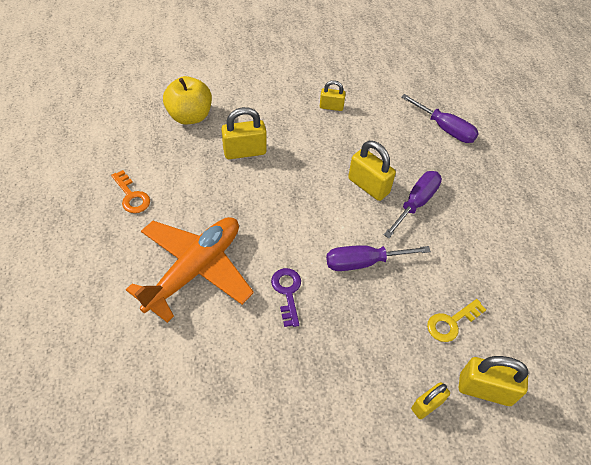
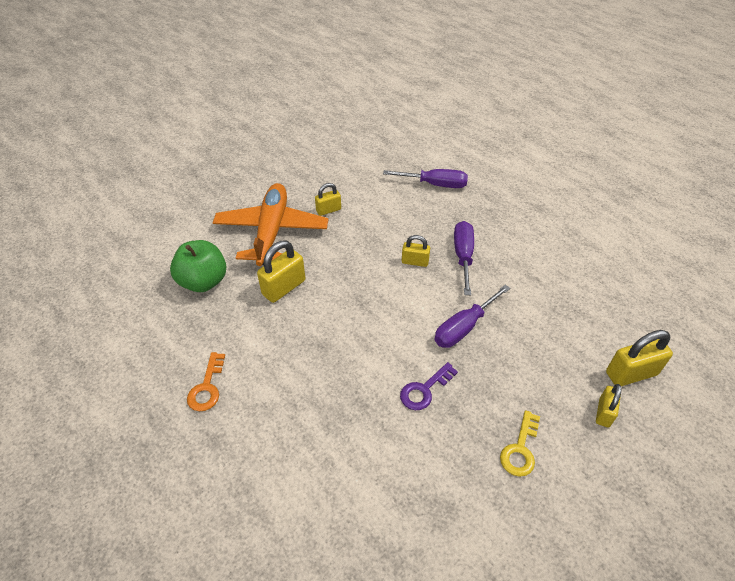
camera: 30 degrees left, 5 degrees down
(131, 196) = (207, 387): orange key -> orange key turned 75 degrees clockwise
(190, 116) = (203, 281): yellow apple -> green apple
(195, 270) = (327, 420): orange plane -> orange plane (271, 231)
(287, 292) = (424, 390): purple key -> purple key turned 90 degrees counterclockwise
(368, 186) = (415, 262): yellow padlock -> yellow padlock, size x0.62
(451, 322) = (566, 336): yellow key -> yellow key (520, 449)

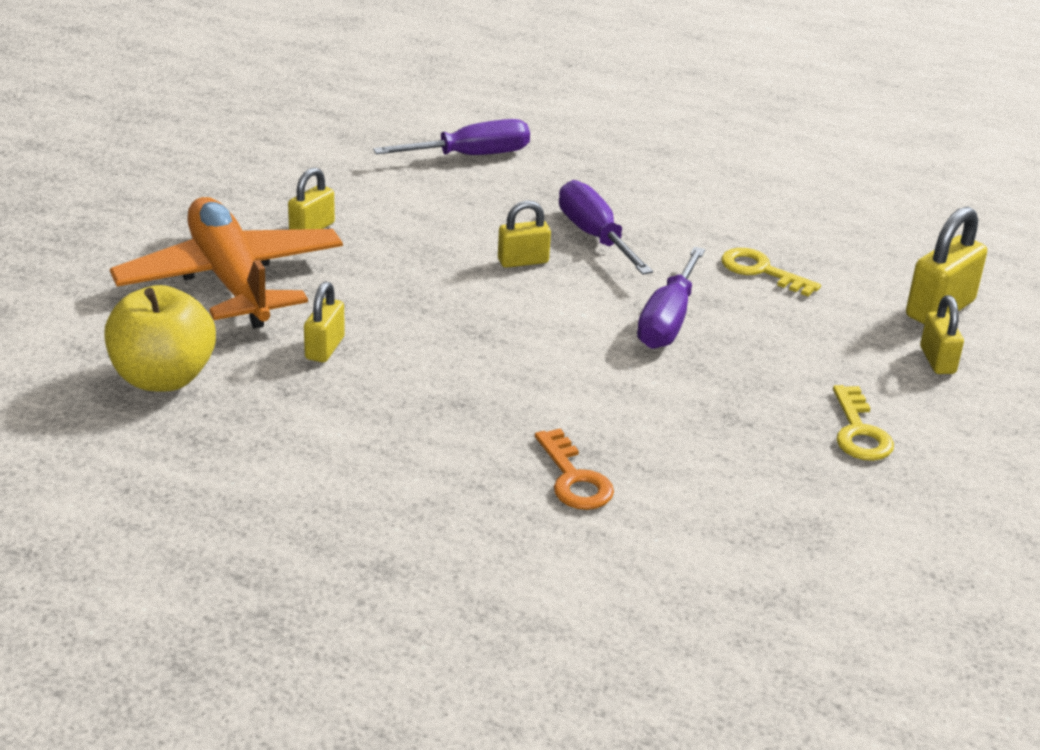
camera: 30 degrees left, 15 degrees down
(203, 281) = (163, 378): green apple -> yellow apple
(207, 387) = (306, 509): orange key -> orange key (574, 478)
(284, 287) = (324, 348): yellow padlock -> yellow padlock, size x0.62
(424, 390) = (670, 408): purple key -> none
(539, 309) = (761, 271): none -> yellow key

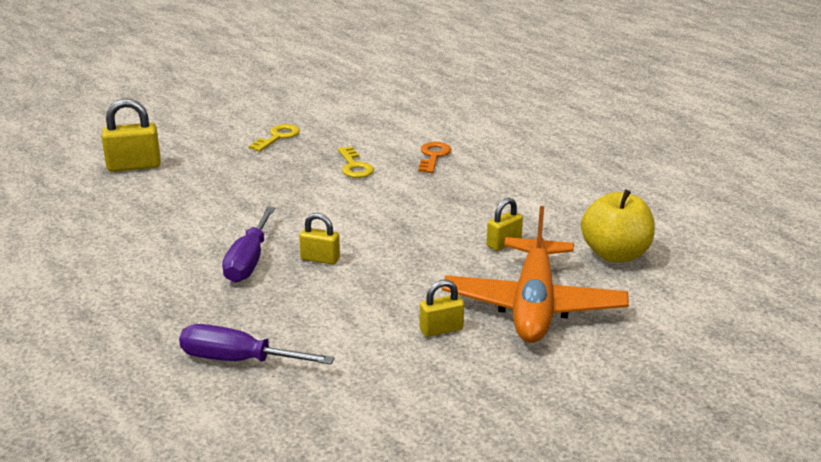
camera: 145 degrees left, 5 degrees down
(667, 321) = (286, 201): purple screwdriver -> none
(761, 271) = (187, 210): yellow key -> yellow key (354, 166)
(937, 360) = (186, 149): yellow padlock -> none

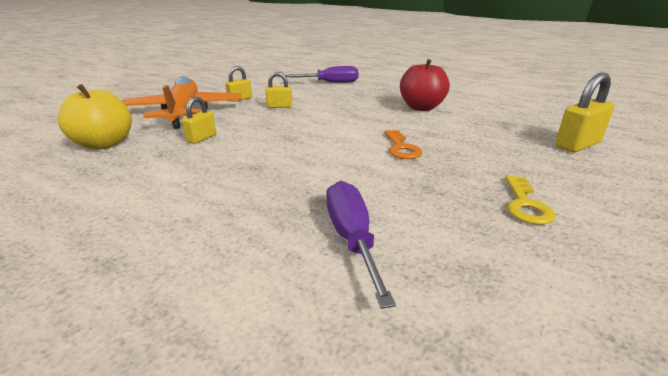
camera: 160 degrees right, 0 degrees up
(188, 248) = (421, 107): none -> red apple
(248, 261) = (375, 107): purple screwdriver -> purple screwdriver (352, 238)
(320, 259) = (333, 113): yellow padlock -> yellow padlock (279, 106)
(354, 166) = (383, 181): yellow key -> none
(433, 156) = (299, 215): orange key -> orange key (401, 148)

